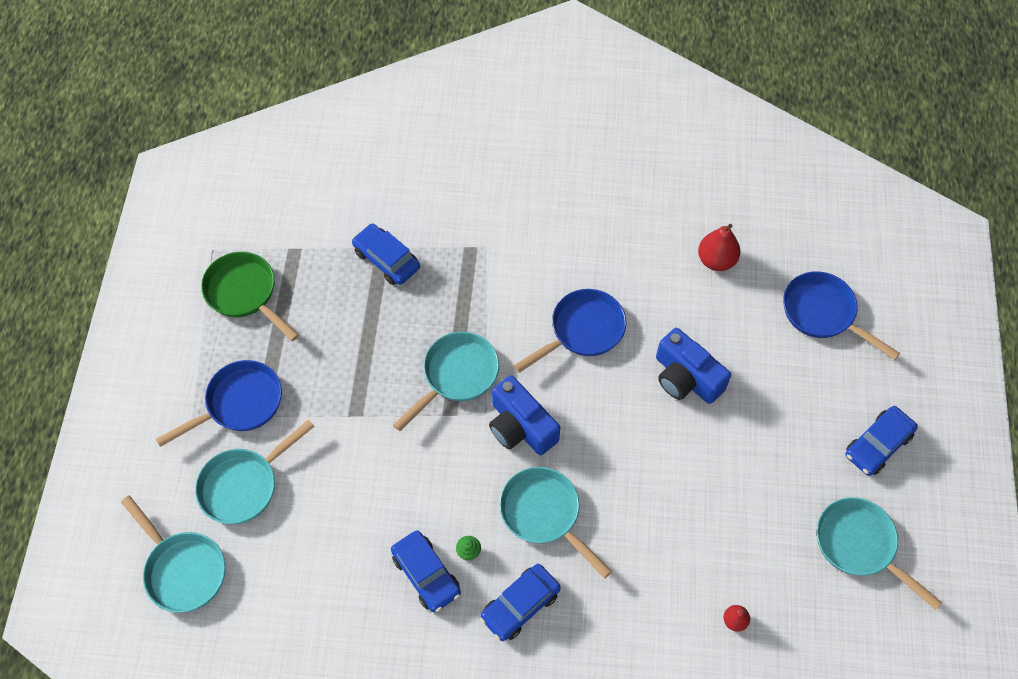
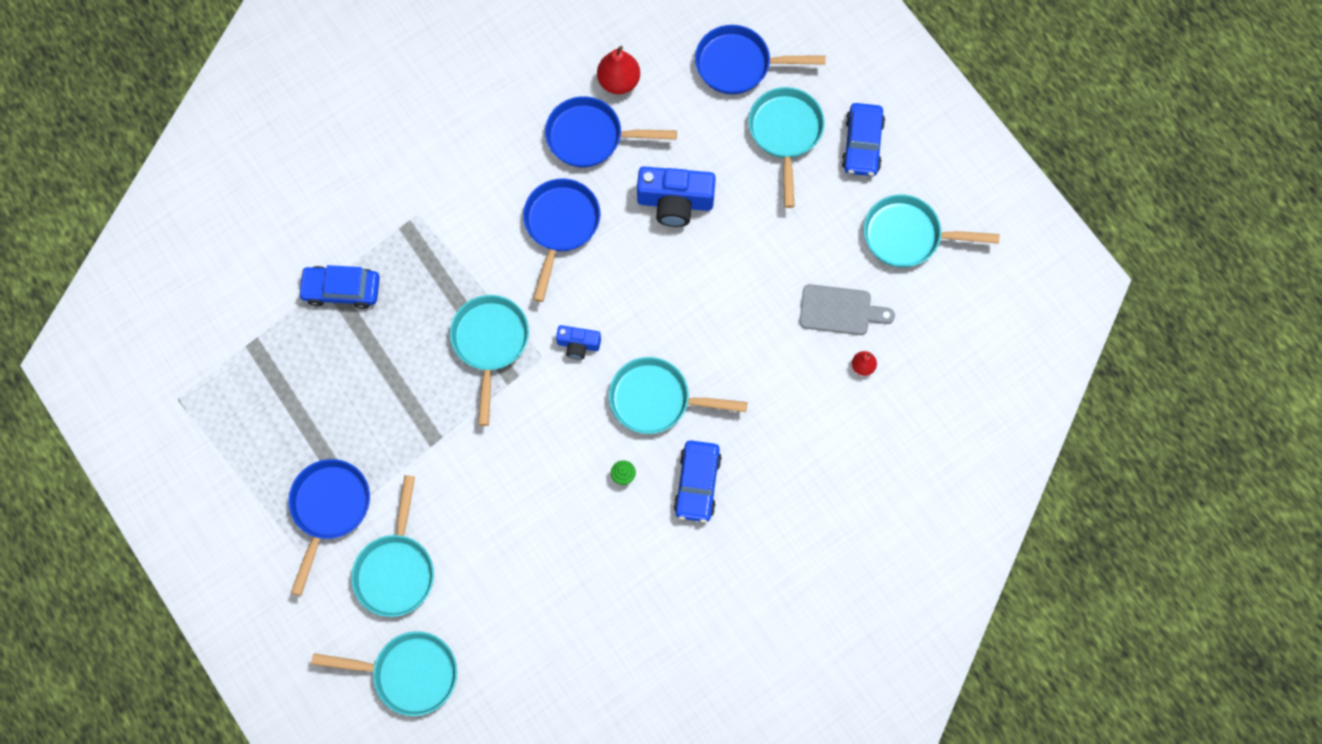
camera: 40 degrees left, 10 degrees up
(244, 293) = (244, 414): green pan -> none
(426, 574) = (605, 519): blue car -> none
(520, 426) = (578, 345): blue camera -> blue camera, size x0.55
(661, 284) = (591, 137): none -> blue pan
(752, 561) = (840, 310): none -> grey cutting board
(818, 391) = (785, 134): none -> turquoise pan

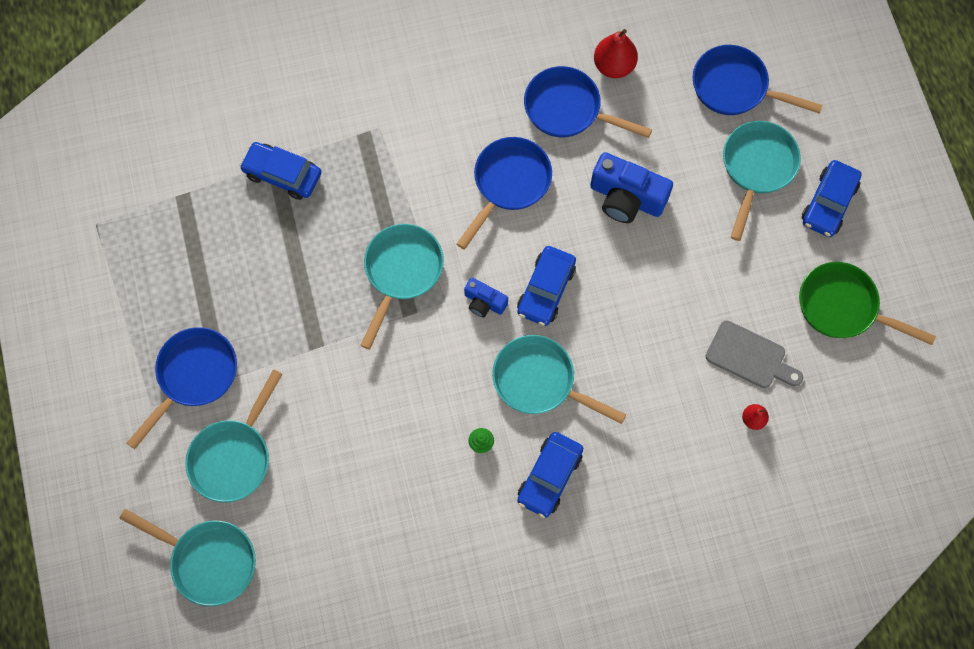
camera: 20 degrees right, 0 degrees up
(631, 313) = (546, 289): none -> blue car
(908, 236) = (843, 307): turquoise pan -> green pan

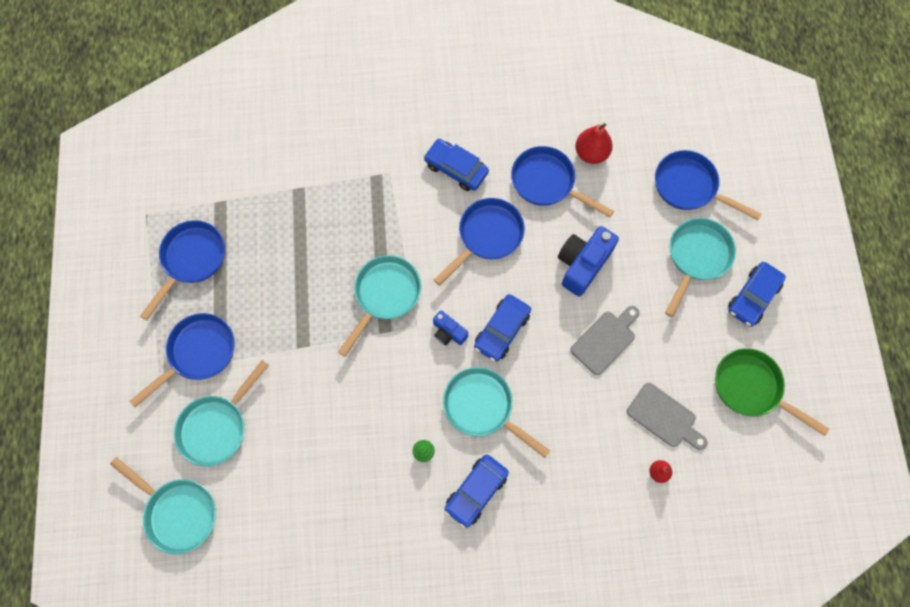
camera: 10 degrees right, 0 degrees up
(162, 269) = (191, 260): none -> blue pan
(282, 174) = (304, 198): blue car -> blue car (456, 169)
(626, 197) = (582, 264): blue camera -> blue camera turned 90 degrees clockwise
(667, 280) = (605, 340): none -> grey cutting board

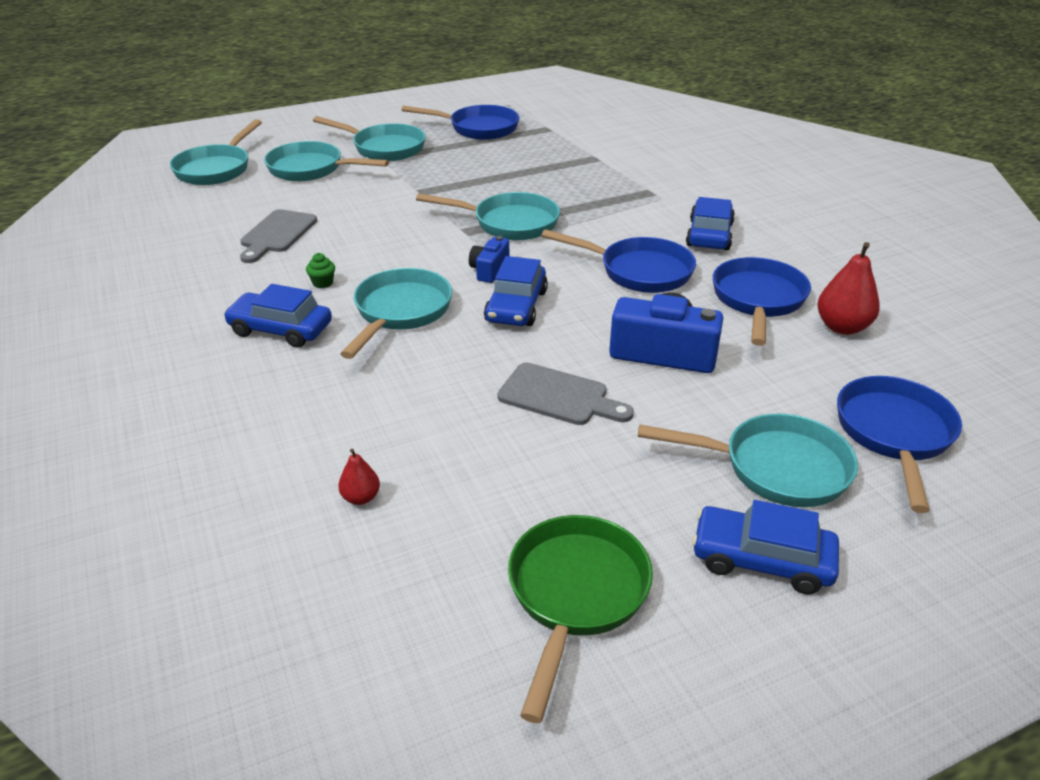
camera: 70 degrees right, 35 degrees down
(198, 353) = (384, 148): blue pan -> turquoise pan
(502, 330) = (516, 306): blue car -> blue car turned 90 degrees counterclockwise
(664, 417) = (462, 486): grey cutting board -> grey cutting board (277, 234)

